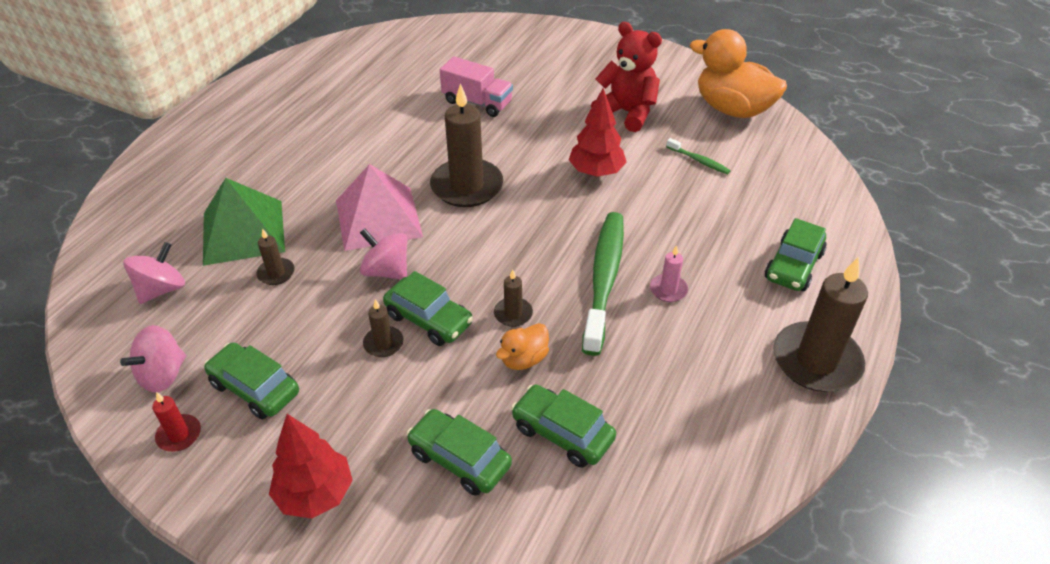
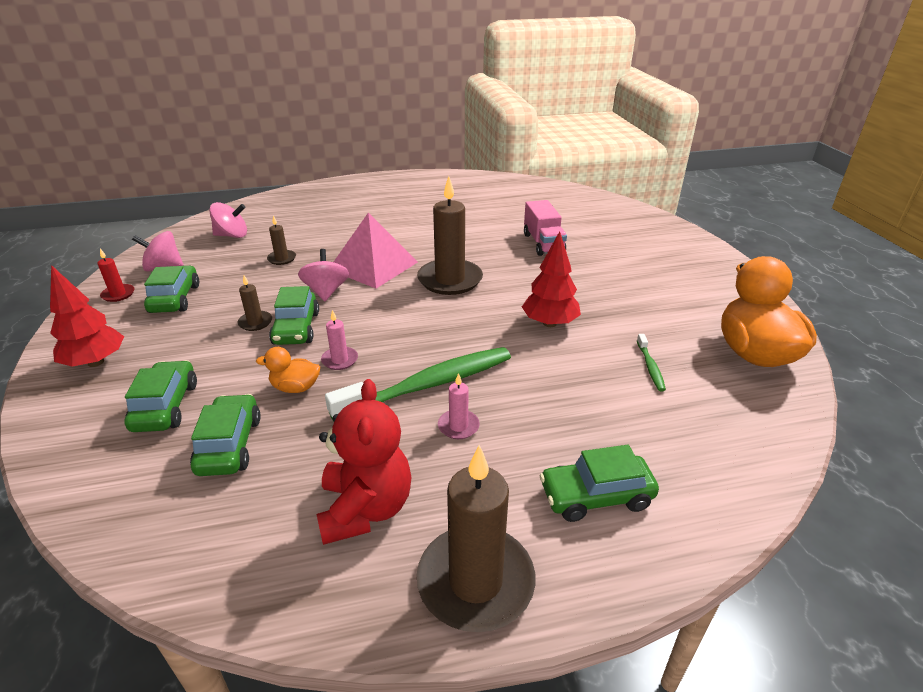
camera: 50 degrees right, 10 degrees down
(243, 232) = (306, 233): green pyramid -> none
(513, 314) = (340, 360): brown candle -> pink candle
(627, 113) = (645, 304): red teddy bear -> red teddy bear (365, 508)

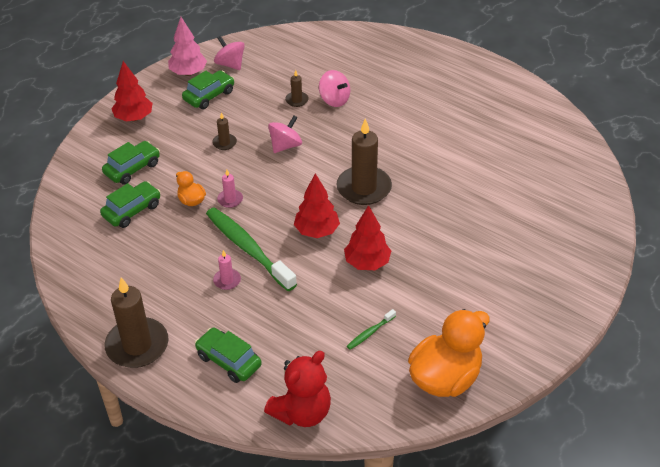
camera: 50 degrees right, 10 degrees up
(118, 294) = (188, 73): red candle -> pink tree
(232, 235) = (295, 58): pink spinning top -> pink spinning top (334, 100)
(296, 328) = (237, 162): green car -> none
(365, 508) = (141, 284): red teddy bear -> red teddy bear (302, 412)
(373, 265) = (338, 143): pink pyramid -> none
(429, 385) = (248, 248): green toothbrush -> green toothbrush turned 150 degrees counterclockwise
(468, 330) = (317, 231): none -> red tree
(543, 243) = (473, 202): pink truck -> none

